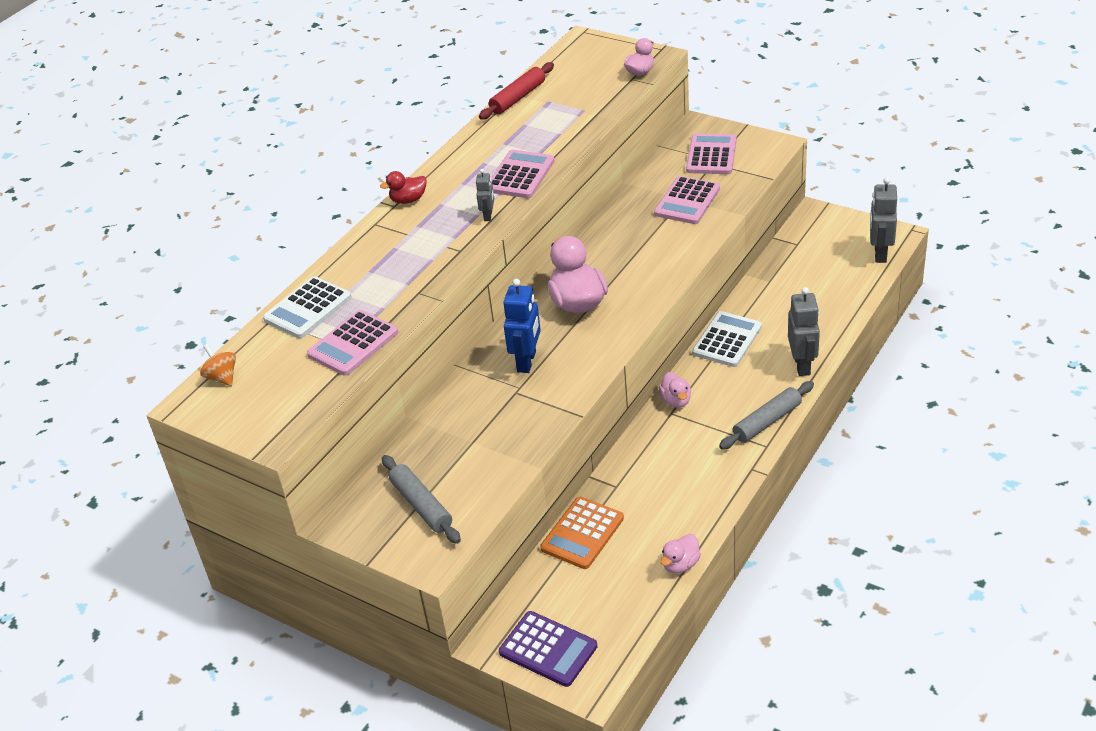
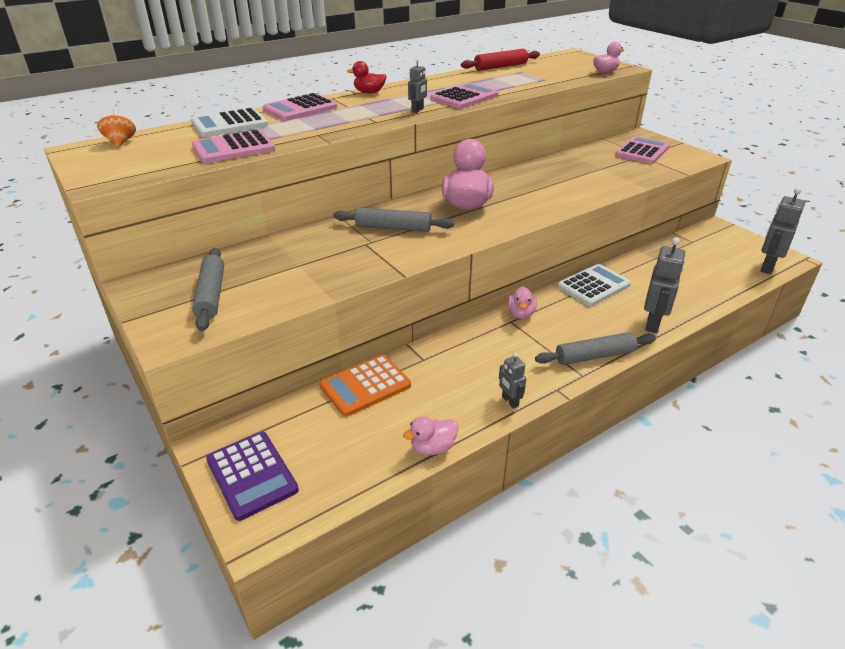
camera: 20 degrees right, 5 degrees down
(527, 361) = (393, 228): blue robot -> grey rolling pin
(687, 201) = (604, 170): pink calculator -> pink calculator (300, 109)
(718, 497) = (510, 401): none -> grey robot

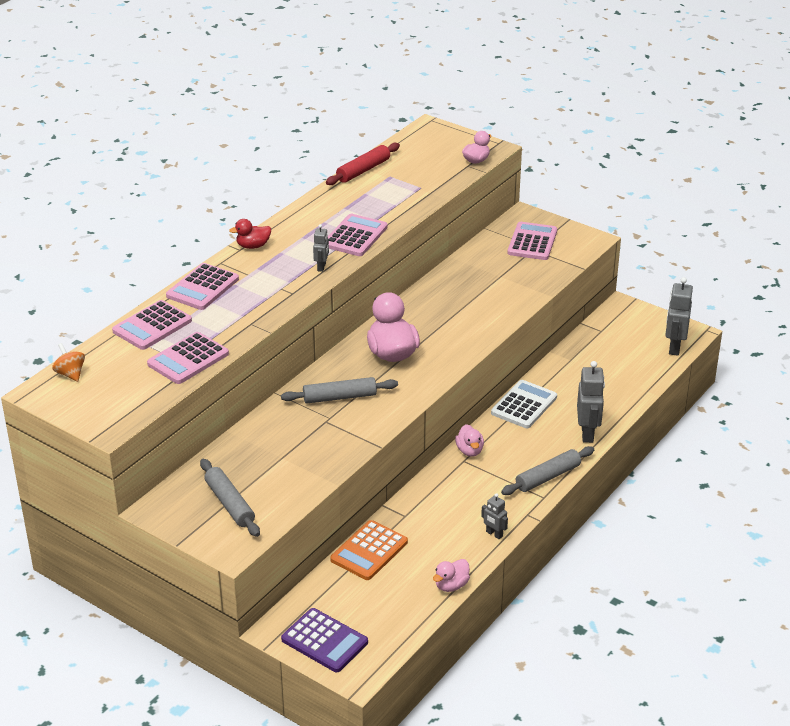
camera: 20 degrees left, 0 degrees up
(229, 124) = (152, 326): white calculator -> pink calculator

